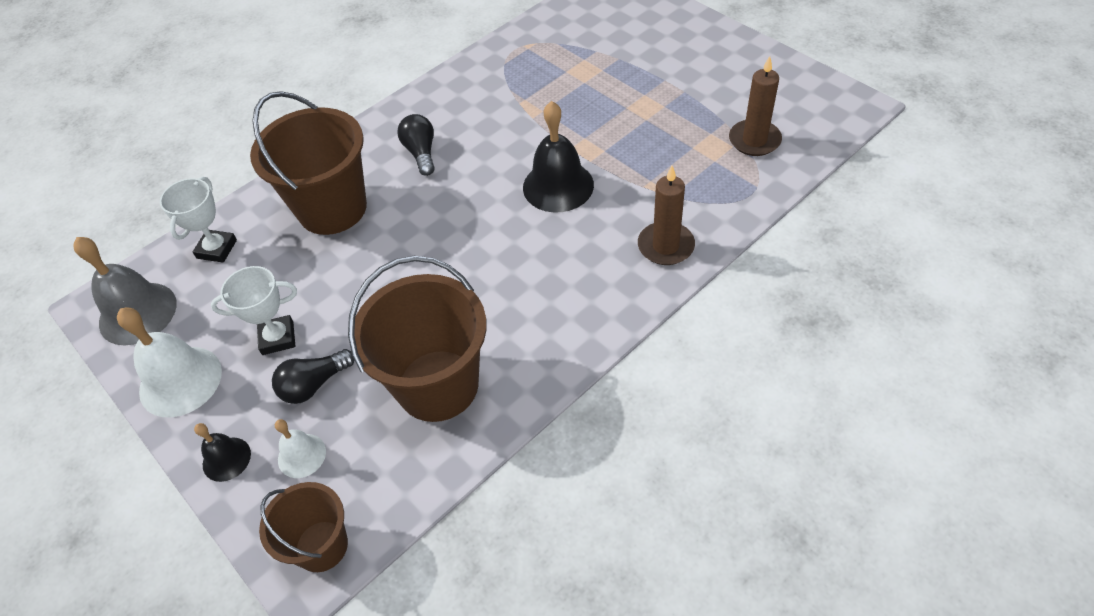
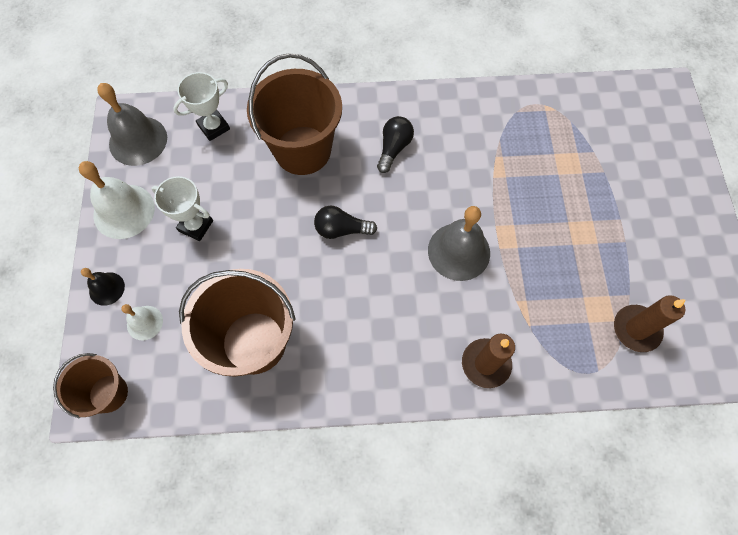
camera: 35 degrees right, 15 degrees up
(314, 384) = (189, 278): black light bulb -> black light bulb (341, 229)
(558, 186) = (459, 251): black bell -> grey bell

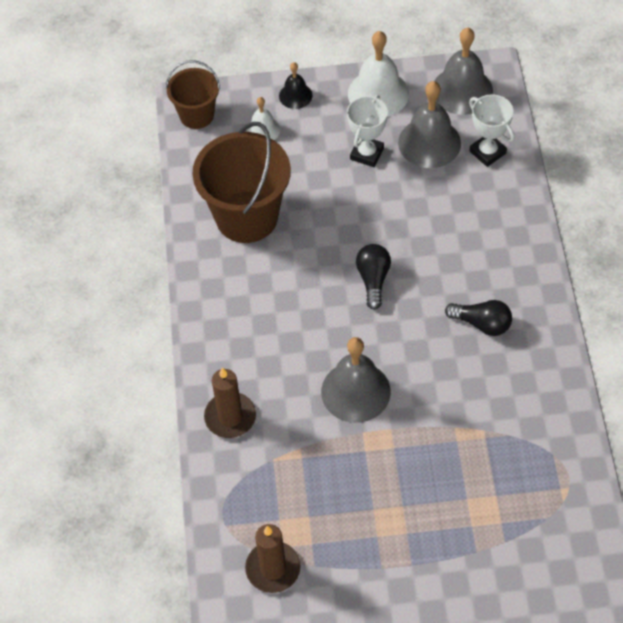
camera: 90 degrees right, 10 degrees down
(193, 172) = (429, 143): none -> grey bell
(302, 150) = (468, 236): brown bucket -> none

